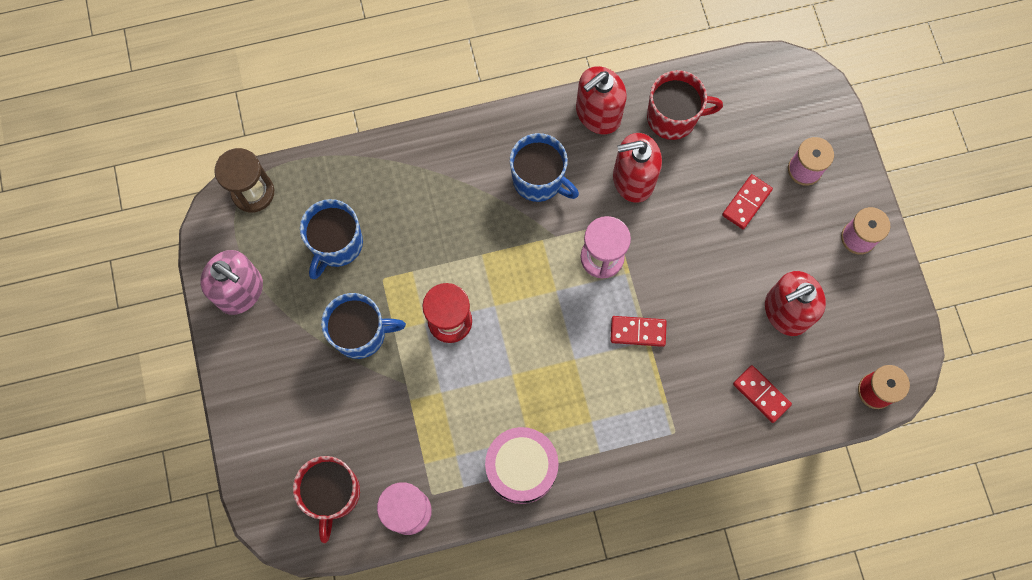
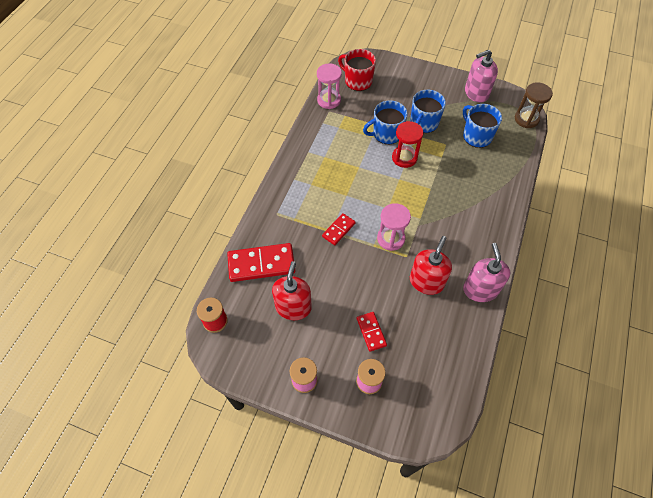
camera: 125 degrees right, 15 degrees down
(521, 468) = (313, 147): pink drum -> none
(539, 180) = (456, 236): blue mug -> blue mug (386, 134)
(598, 114) = (480, 289): red soap dispenser -> pink soap dispenser
(673, 117) = (453, 328): red mug -> none
(761, 394) = (261, 264): red domino -> red domino, size x1.84

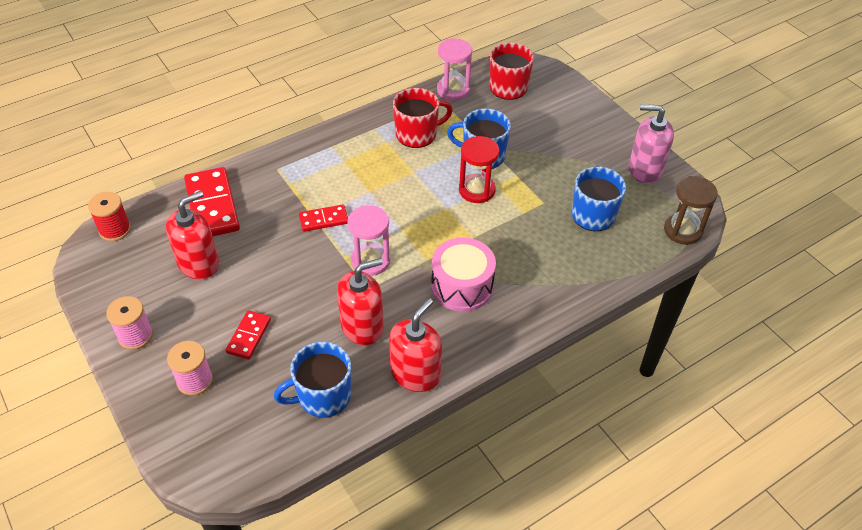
camera: 35 degrees right, 10 degrees down
(261, 264) = (212, 206): red domino -> red domino turned 45 degrees clockwise
(337, 141) = (417, 134): none -> red mug
(423, 123) = (540, 167): blue mug -> blue mug (323, 396)
(453, 222) = (462, 286): none -> pink drum
(480, 289) = (415, 373): pink soap dispenser -> red soap dispenser

